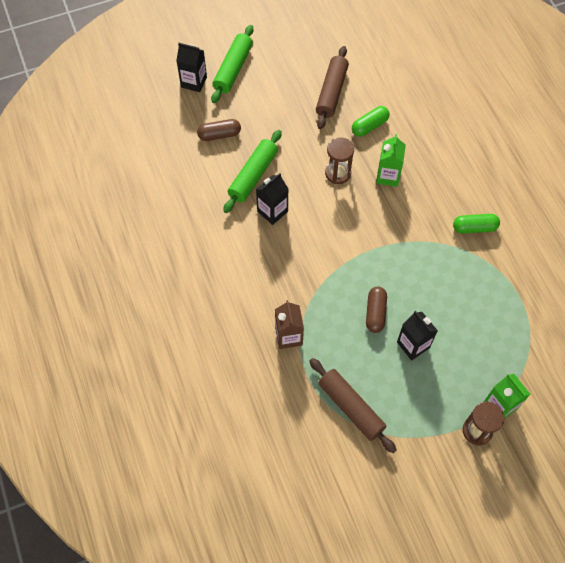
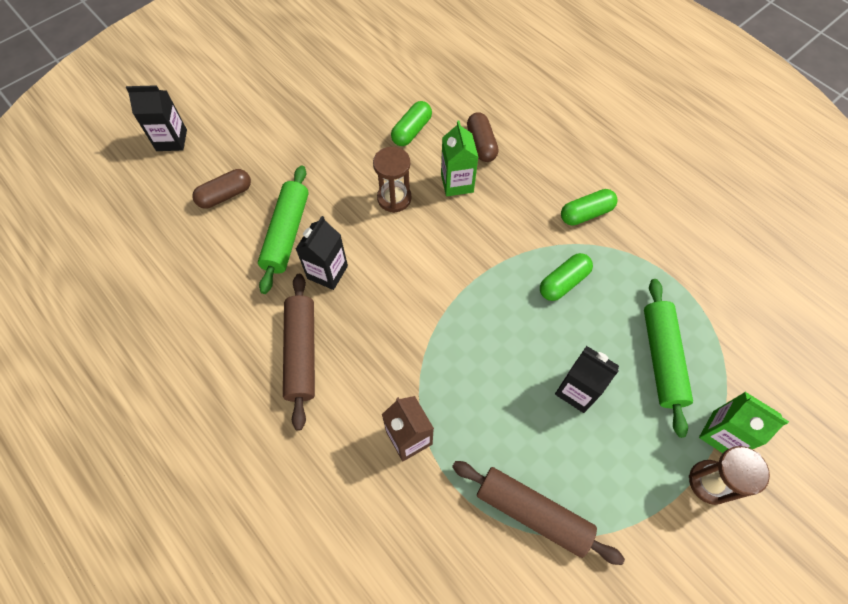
camera: 20 degrees left, 0 degrees up
(233, 69) = (218, 111): green rolling pin -> green rolling pin (662, 359)
(332, 92) = (351, 105): brown rolling pin -> brown rolling pin (302, 353)
(375, 313) = (511, 364): brown capsule -> brown capsule (481, 144)
(435, 271) = (563, 282): none -> green capsule

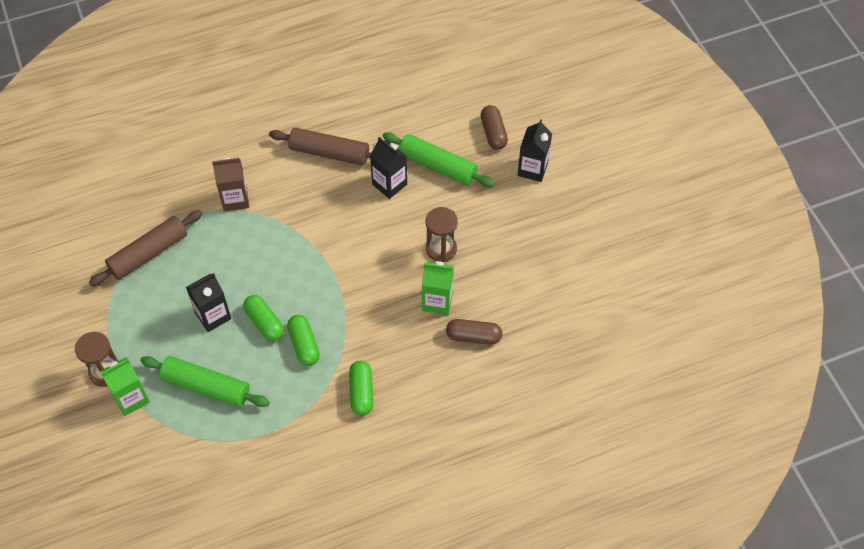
camera: 110 degrees right, 5 degrees down
(171, 140) = (568, 107): black carton -> black carton (532, 169)
(411, 131) = (511, 285): green capsule -> green capsule (264, 323)

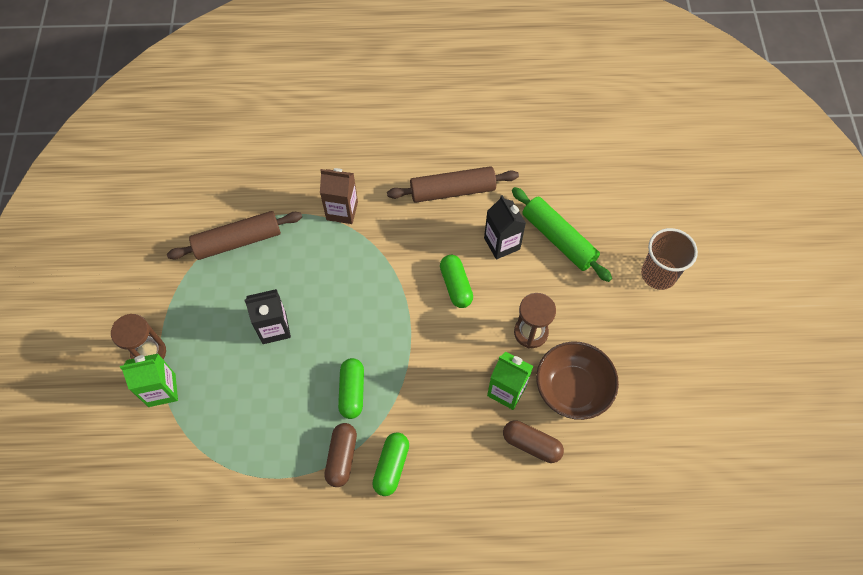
camera: 20 degrees right, 5 degrees up
(206, 387) = (238, 403): green rolling pin -> none
(264, 323) = (322, 353): green capsule -> green capsule (456, 286)
(329, 153) = (452, 191): brown rolling pin -> brown rolling pin turned 45 degrees counterclockwise
(492, 283) = (572, 389): none -> brown bowl
(493, 133) = (629, 221): brown capsule -> brown capsule (342, 457)
(532, 169) = (658, 274): black carton -> brown cup

